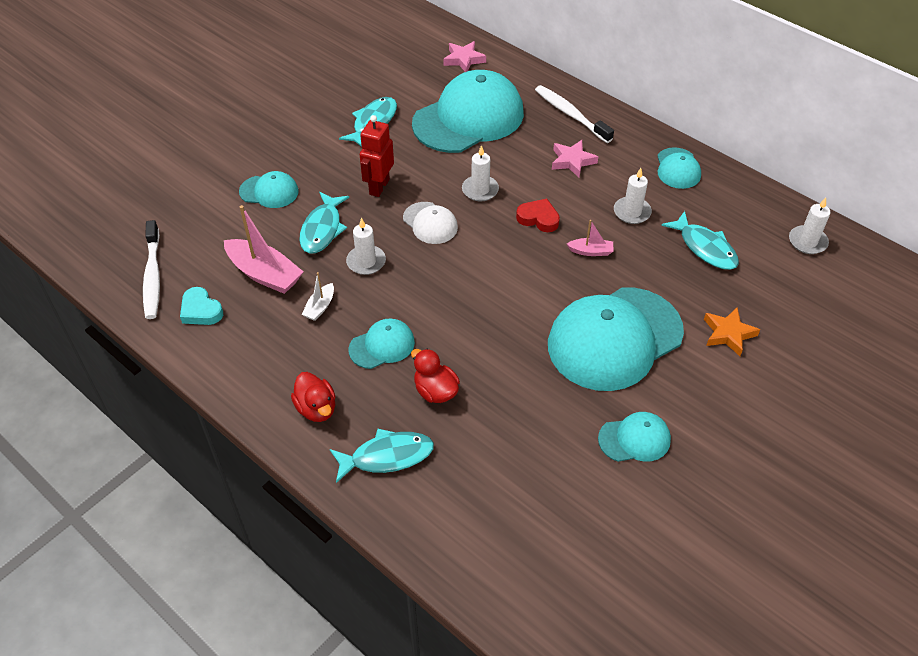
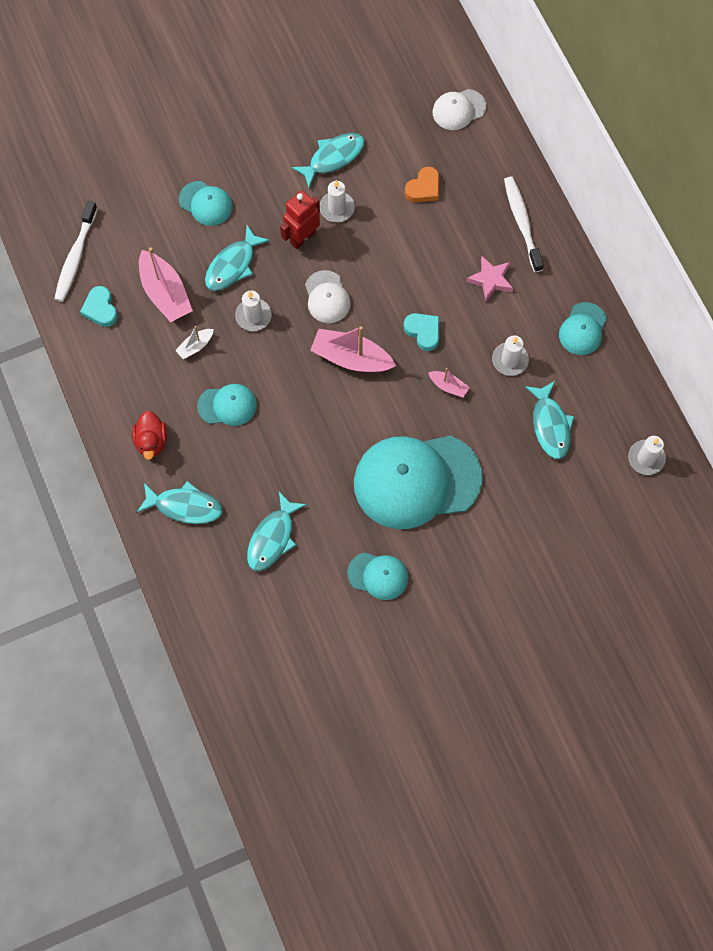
camera: 25 degrees right, 20 degrees up
(435, 391) = (248, 466): red duck -> none
(464, 59) = (458, 110): pink star -> white cap
(468, 118) = (423, 188): turquoise cap -> orange heart
(480, 190) = (389, 278): white candle -> white candle (337, 208)
(483, 262) = (351, 358): none -> pink boat
(501, 448) = (272, 538): none -> turquoise fish
(538, 218) = (423, 332): red heart -> turquoise heart
(728, 334) = (513, 517): orange star -> none

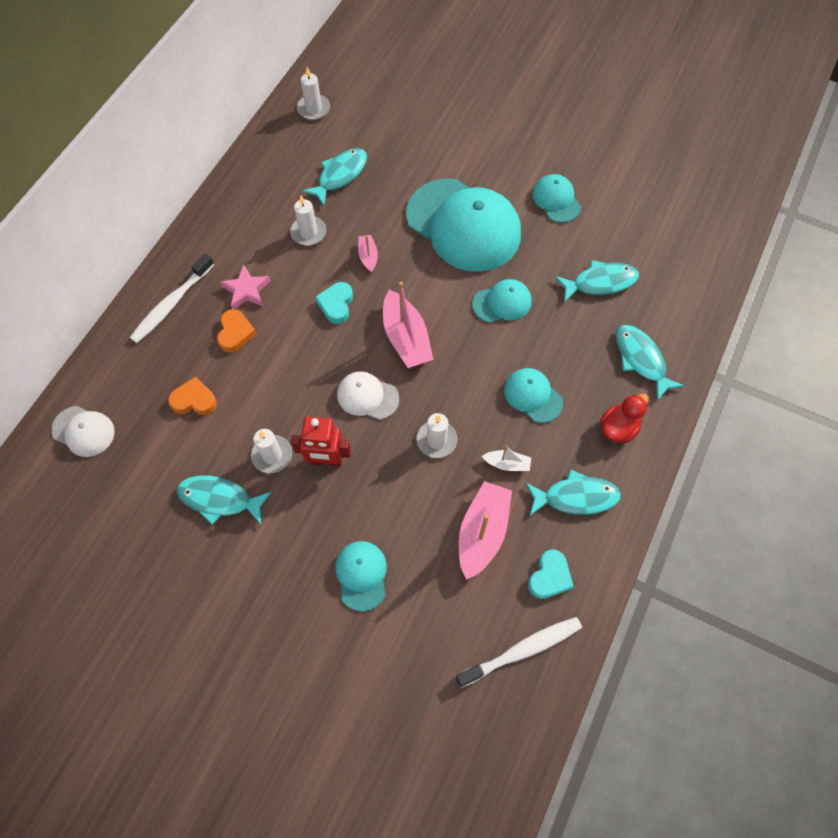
camera: 130 degrees left, 5 degrees down
(233, 265) = (404, 497): turquoise fish -> turquoise fish (576, 497)
(327, 297) = (367, 396): white cap -> white cap turned 105 degrees counterclockwise
(458, 248) = (235, 333): none -> orange heart
(583, 329) = (239, 204): turquoise cap -> turquoise cap (502, 302)

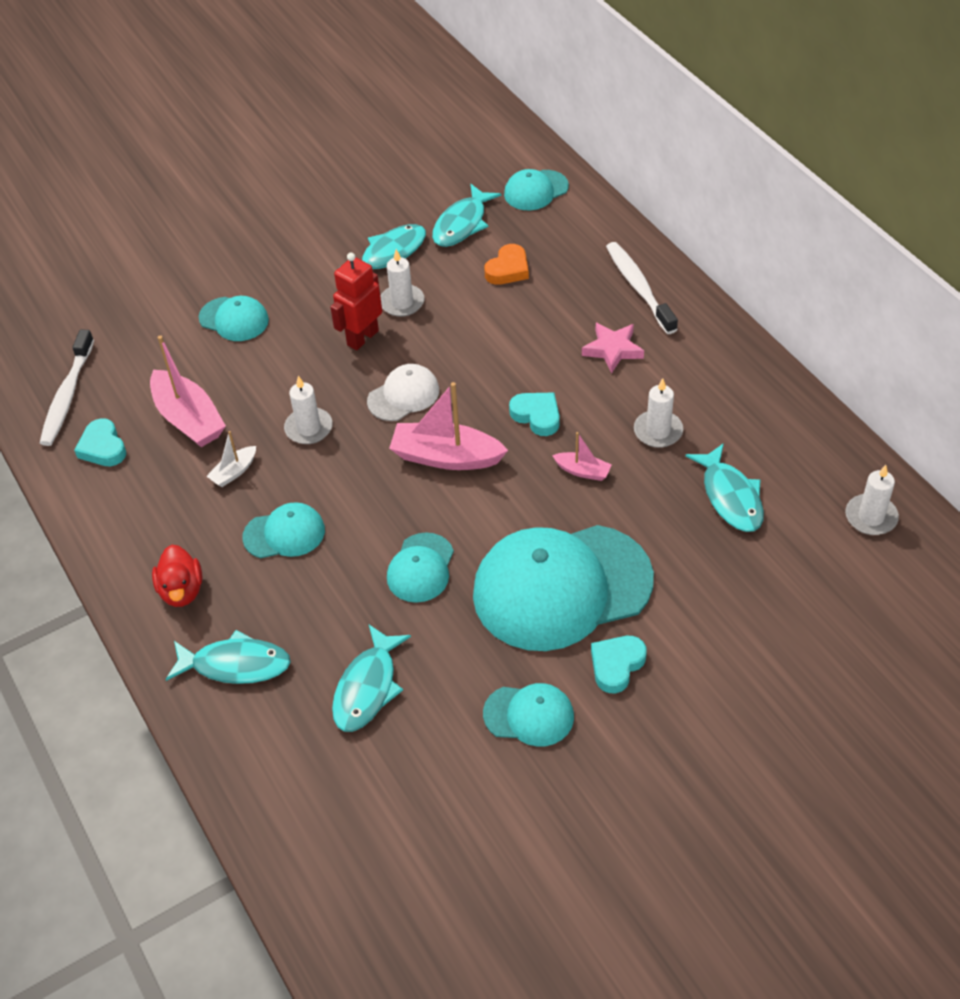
camera: 125 degrees right, 15 degrees down
(83, 431) = (536, 190): white cap -> turquoise cap
(235, 333) = (563, 323): orange heart -> none
(496, 177) = (616, 665): none -> turquoise heart
(576, 497) = (150, 509): turquoise fish -> turquoise fish (462, 224)

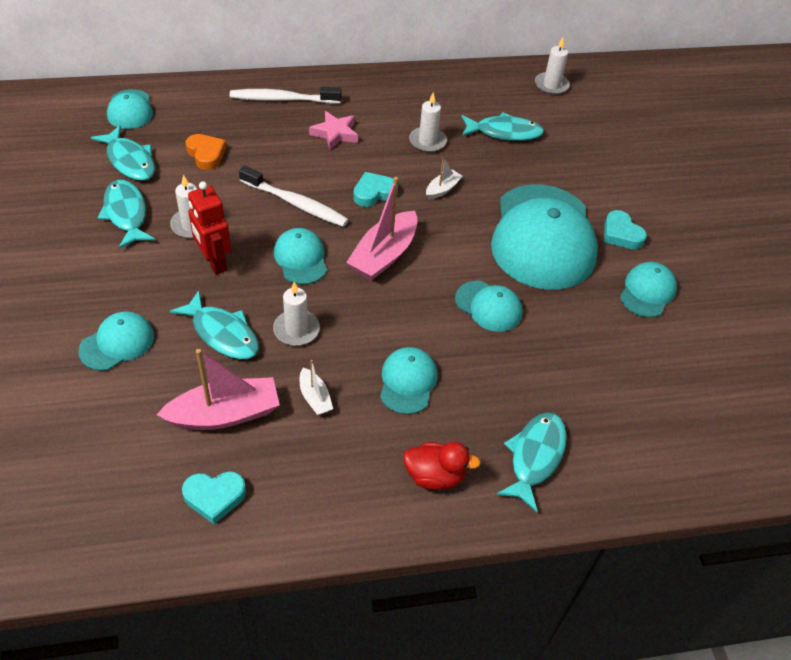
camera: 75 degrees left, 0 degrees up
(67, 396) = (116, 513): white toothbrush -> white toothbrush (296, 204)
(367, 687) = (591, 375): turquoise fish -> turquoise fish (222, 333)
(403, 395) = (300, 258): white cap -> turquoise cap
(582, 471) = (442, 189): pink boat -> white boat

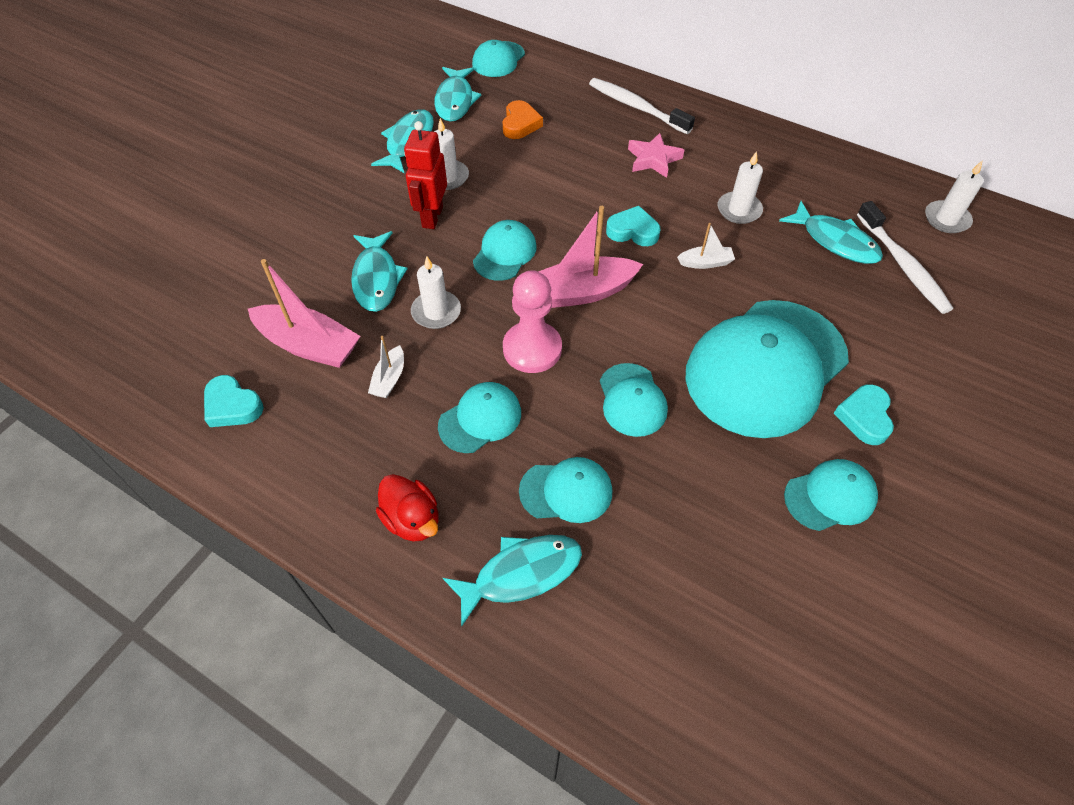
camera: 45 degrees right, 5 degrees up
(117, 343) = (296, 239): turquoise cap -> turquoise cap (566, 491)
(296, 204) = (551, 204): white toothbrush -> white toothbrush (903, 265)
(392, 313) = (532, 349): none -> pink pawn

